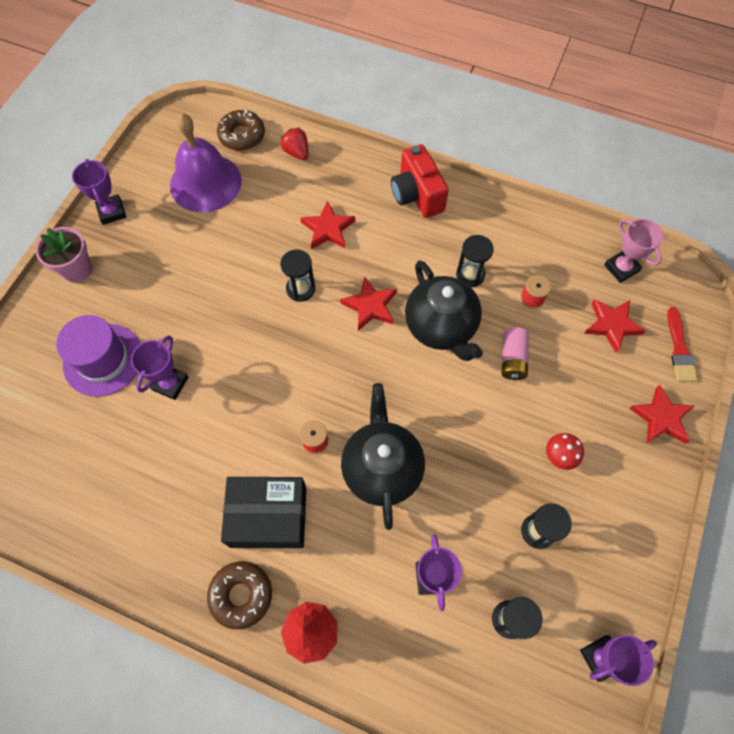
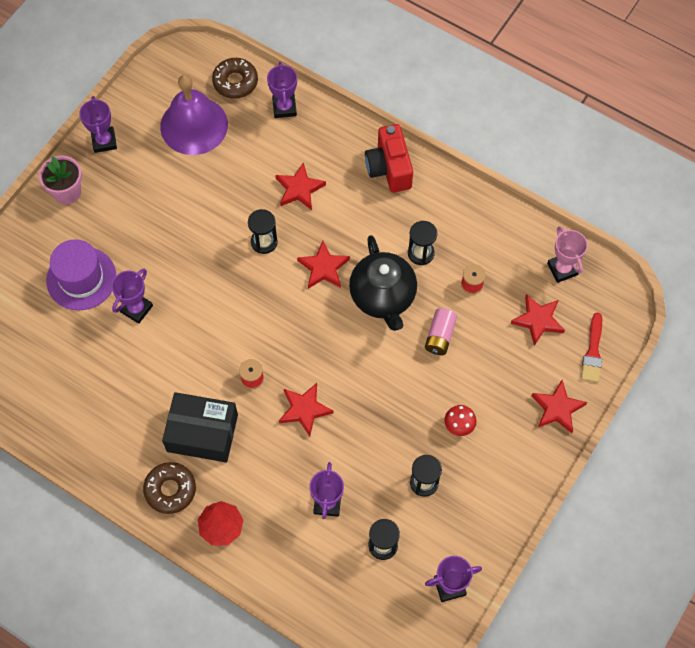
camera: 10 degrees right, 0 degrees up
(297, 152) = (284, 107): red strawberry -> purple trophy
(382, 468) = (304, 410): black teapot -> red star

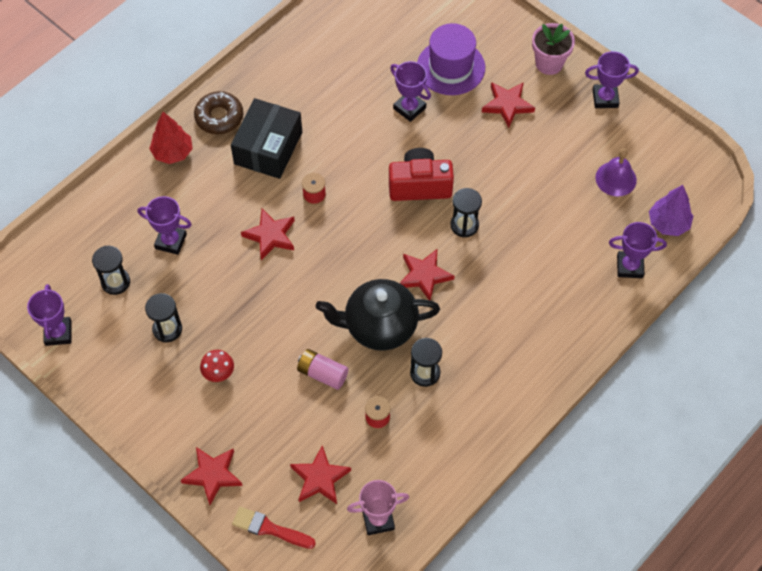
camera: 100 degrees right, 5 degrees down
(194, 125) = (616, 178): purple bell -> purple bell, size x0.56
(235, 82) = (668, 223): brown donut -> purple tree
(299, 189) = (523, 267): red star -> red star (507, 105)
(389, 168) = (537, 359): red camera -> red camera (419, 185)

